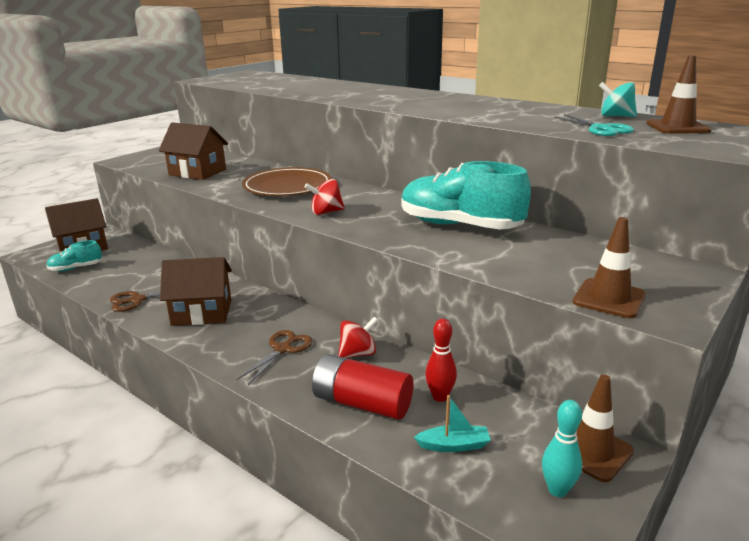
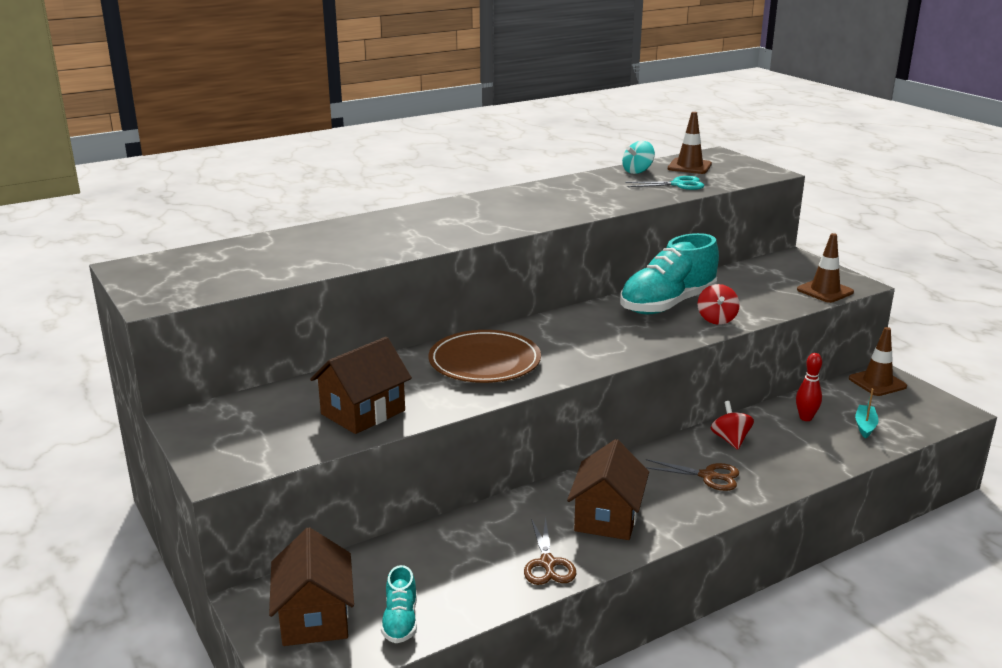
camera: 70 degrees left, 0 degrees up
(283, 349) = (708, 476): brown scissors -> brown scissors turned 150 degrees clockwise
(326, 212) = (591, 353): red spinning top -> red spinning top (716, 319)
(362, 403) = (807, 451): red battery -> none
(557, 490) = (912, 403): turquoise bowling pin -> none

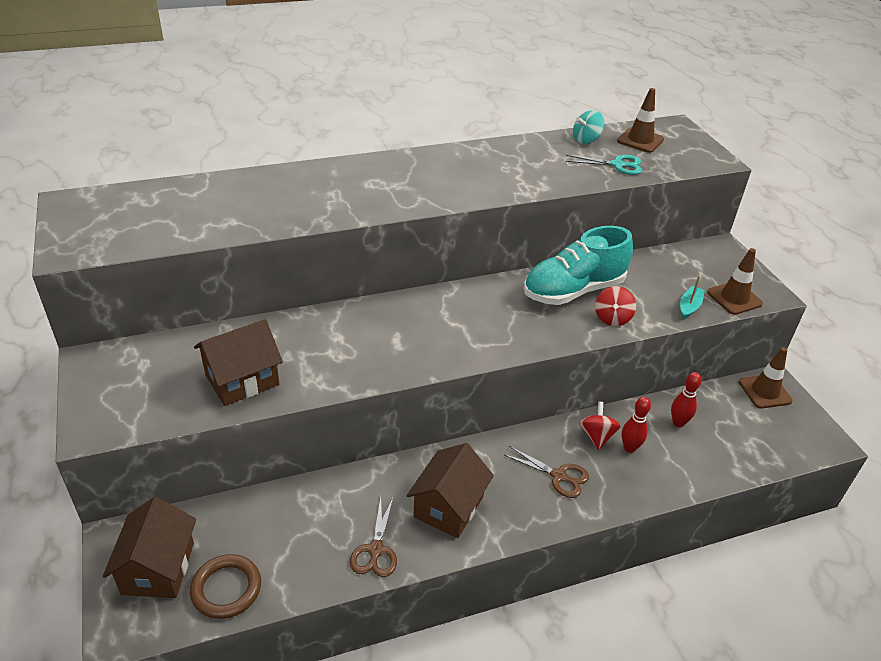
camera: 10 degrees right, 15 degrees up
(400, 621) = (226, 589): turquoise shoe -> brown ring
(484, 361) = (374, 335): brown plate -> none
(767, 444) = (629, 448): none -> red bowling pin
(865, 426) = (731, 443): turquoise boat -> turquoise boat (689, 307)

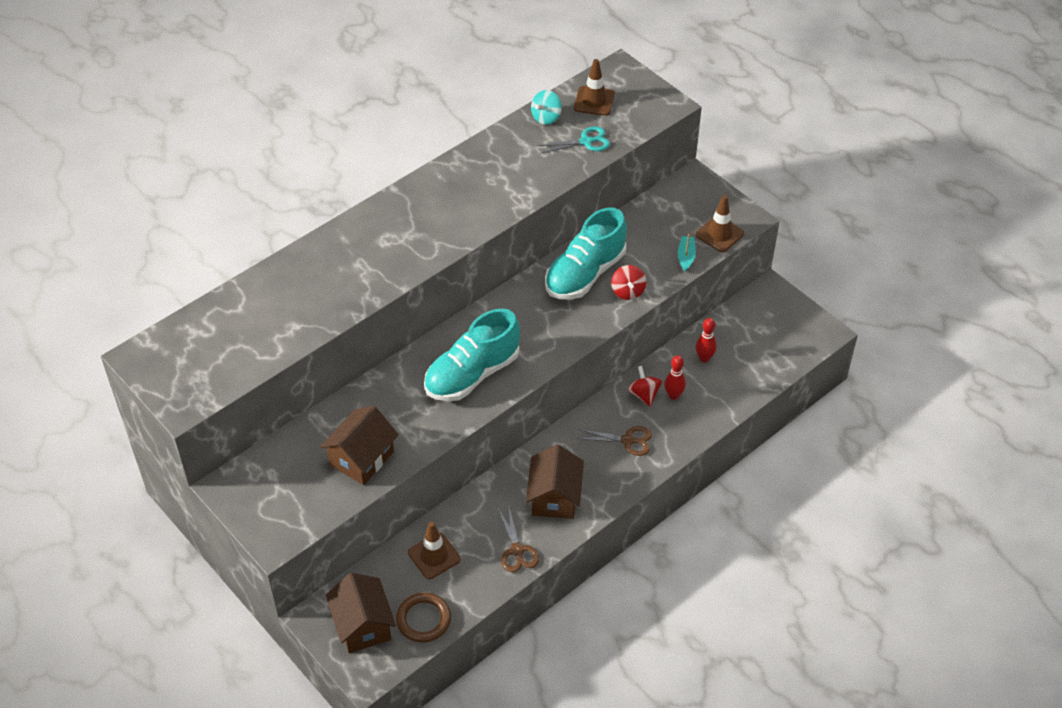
camera: 20 degrees left, 10 degrees up
(407, 341) = (472, 374): none -> turquoise shoe
(765, 391) = (765, 302): brown traffic cone -> brown traffic cone (434, 556)

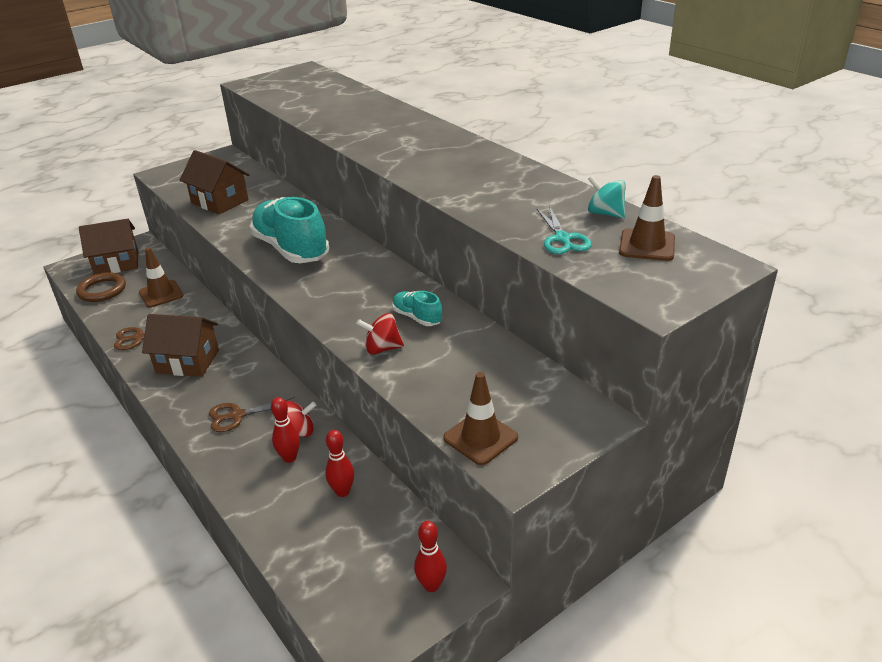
camera: 95 degrees right, 15 degrees down
(585, 274) = (417, 317): turquoise shoe -> turquoise shoe, size x0.47
(628, 440) = (237, 416): brown scissors -> brown scissors turned 60 degrees clockwise
(686, 256) = (437, 401): turquoise boat -> none
(776, 304) = (431, 585): none -> red bowling pin

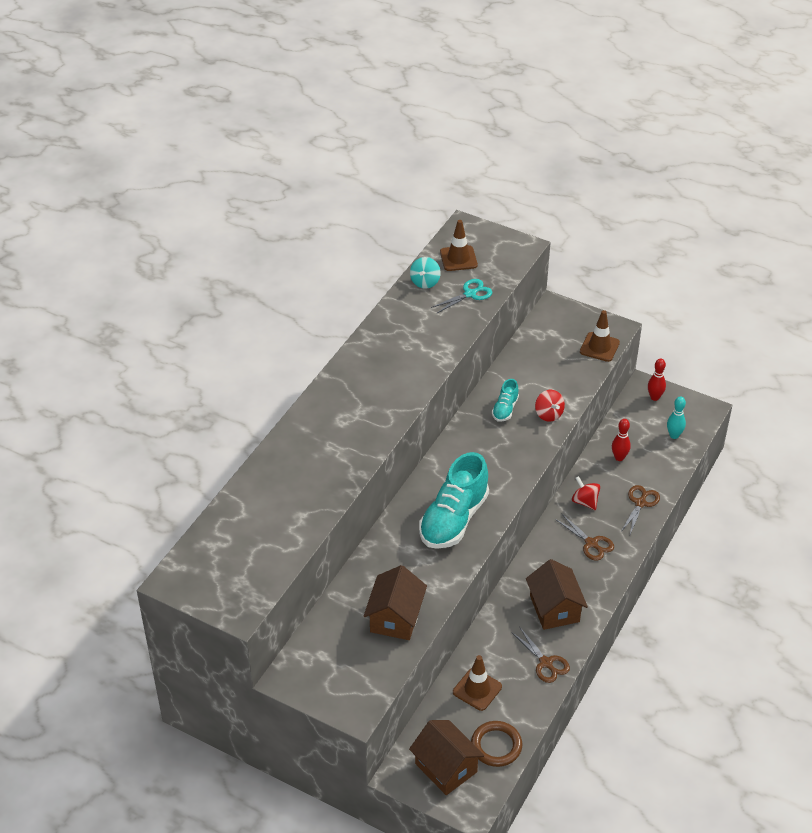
camera: 115 degrees left, 10 degrees up
(254, 482) = (640, 503): none -> brown scissors
(289, 457) = (609, 495): red bowling pin -> none
(339, 575) = (674, 435): none -> turquoise bowling pin

